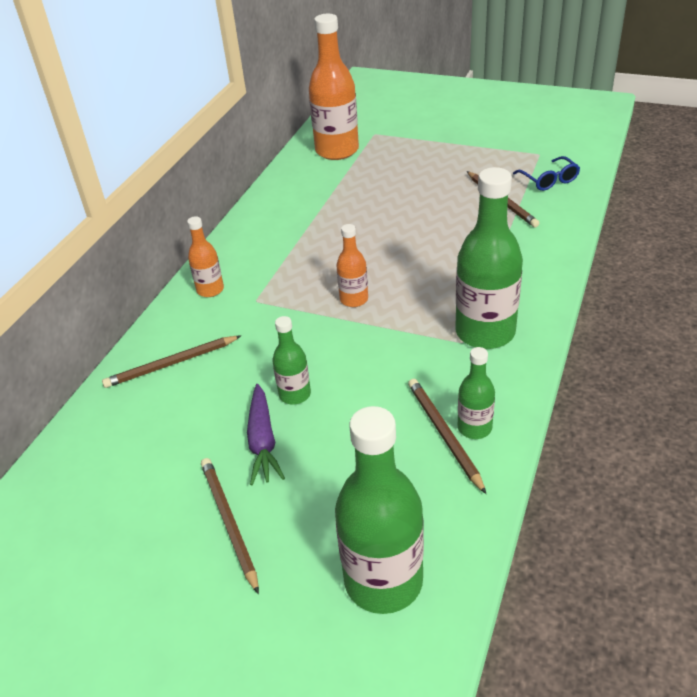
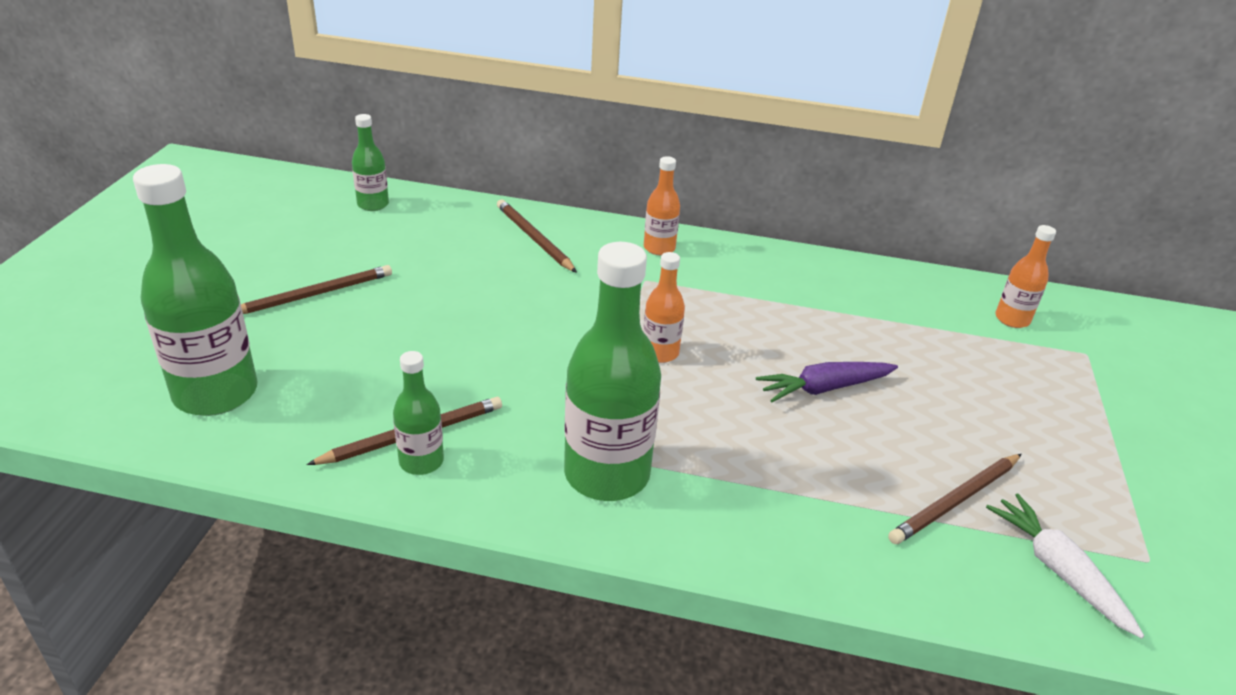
camera: 75 degrees right, 5 degrees down
(263, 441) = (417, 304): purple carrot -> purple carrot (824, 388)
(295, 394) = (486, 319): green bottle -> green bottle (373, 204)
(337, 150) = (1012, 319): orange bottle -> orange bottle, size x0.51
(549, 180) = (1058, 570): blue glasses -> white carrot

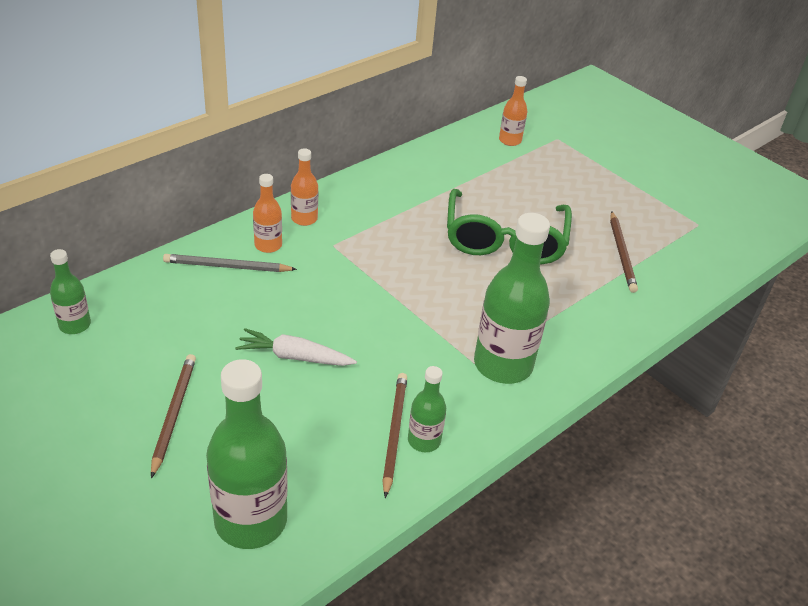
camera: 55 degrees left, 5 degrees up
(534, 238) = (227, 266): brown pencil -> grey pencil
(660, 353) = (414, 282): orange bottle -> orange bottle (268, 245)
(824, 388) = (504, 240): purple carrot -> green glasses
(1058, 570) = (685, 254): white carrot -> white carrot (294, 357)

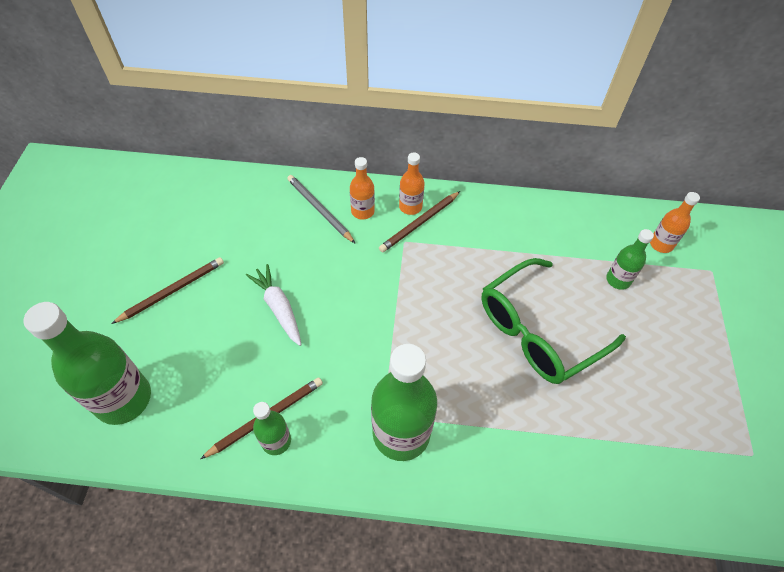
camera: 50 degrees right, 15 degrees up
(75, 325) = (196, 190): green bottle -> green bottle (618, 280)
(622, 253) = (630, 422): brown pencil -> brown pencil (419, 223)

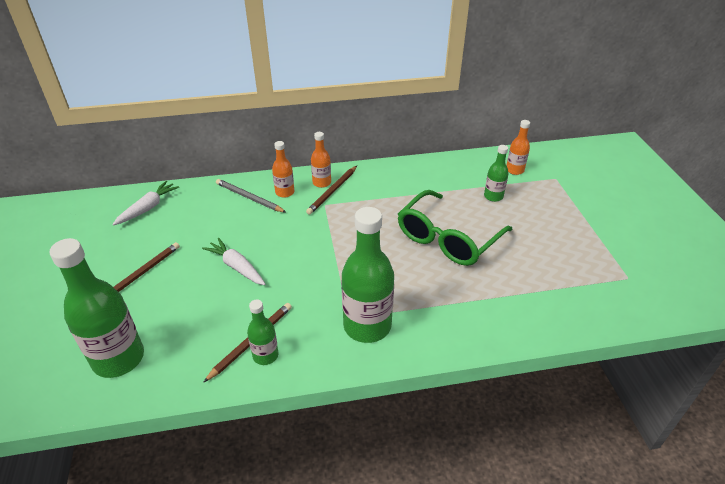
camera: 15 degrees left, 15 degrees down
(204, 197) = (148, 208): none -> white carrot

